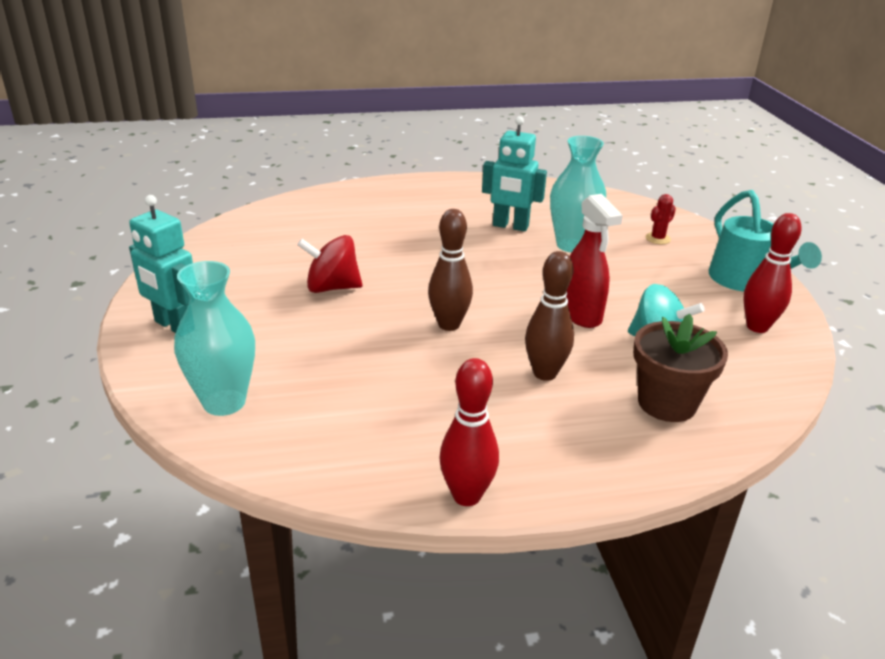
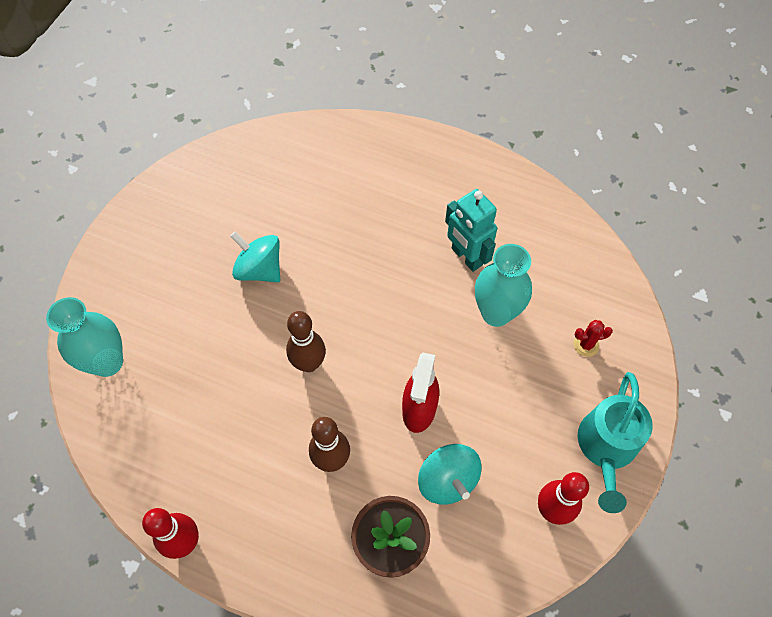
camera: 35 degrees right, 30 degrees up
(174, 326) = (127, 259): turquoise robot -> none
(332, 287) = (259, 269): red spinning top -> turquoise spinning top

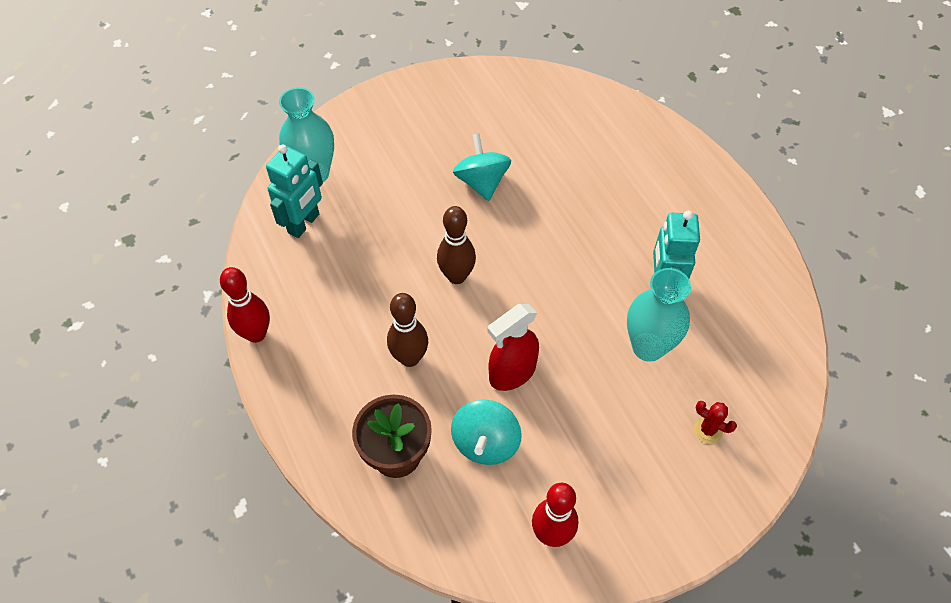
camera: 40 degrees right, 5 degrees down
(139, 413) = (304, 223): none -> turquoise robot
(606, 449) = (646, 526): turquoise watering can -> none

